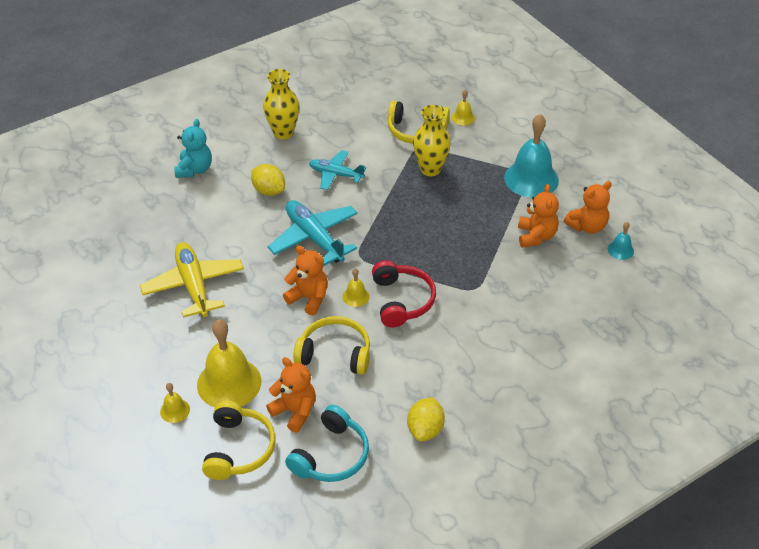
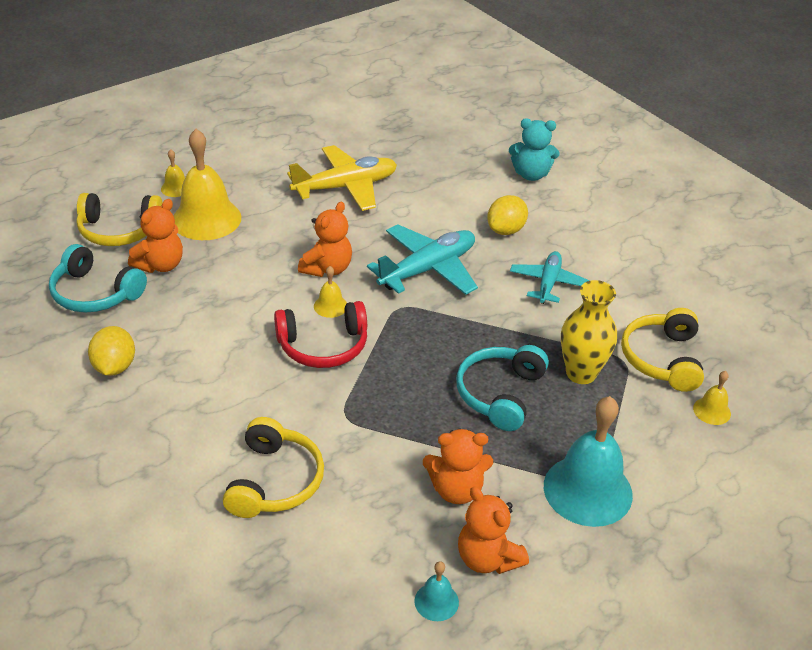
camera: 85 degrees right, 5 degrees down
(283, 133) = (617, 236): yellow vase -> none
(335, 353) = (240, 292): yellow headphones -> yellow headphones (275, 481)
(425, 429) = (115, 367): yellow lemon -> yellow lemon turned 75 degrees clockwise
(450, 209) = (500, 394): none -> turquoise headphones

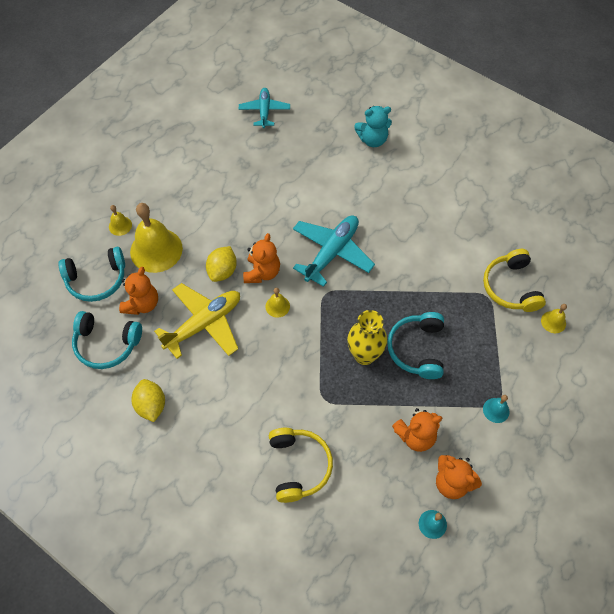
camera: 15 degrees left, 20 degrees up
(119, 230) = (96, 280): yellow headphones -> turquoise headphones
(323, 346) = (286, 343): red headphones -> none
(345, 187) = (245, 189): yellow plane -> yellow plane (204, 324)
(506, 230) = (373, 200): yellow lemon -> yellow lemon (222, 271)
(548, 283) = (417, 242): turquoise plane -> turquoise plane (264, 111)
(581, 373) = (463, 315): yellow vase -> yellow vase (364, 355)
(587, 490) = (496, 410): turquoise bell -> turquoise bell, size x0.45

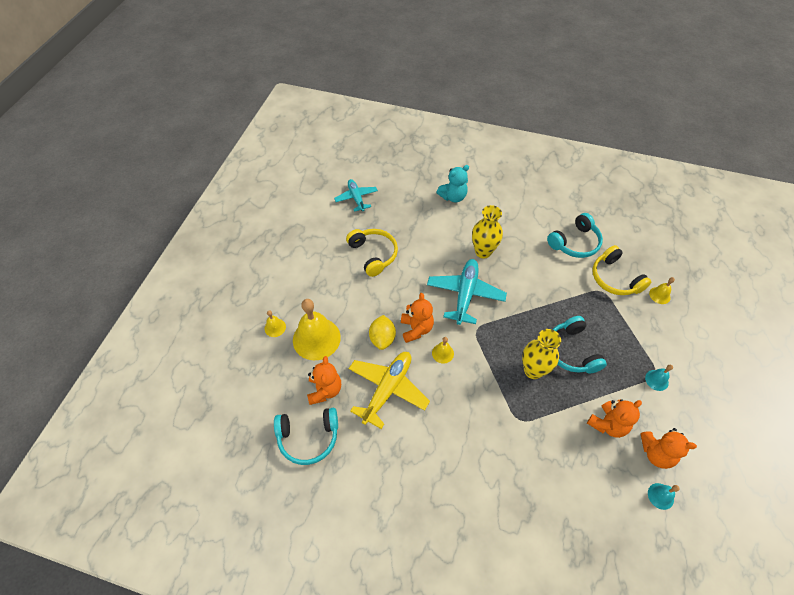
camera: 20 degrees left, 5 degrees down
(96, 280) = (274, 382): turquoise headphones -> turquoise headphones (575, 243)
(151, 405) = (374, 480): yellow lemon -> none
(299, 466) = (528, 487): yellow headphones -> yellow headphones (373, 254)
(375, 212) = (483, 252): none -> yellow vase

